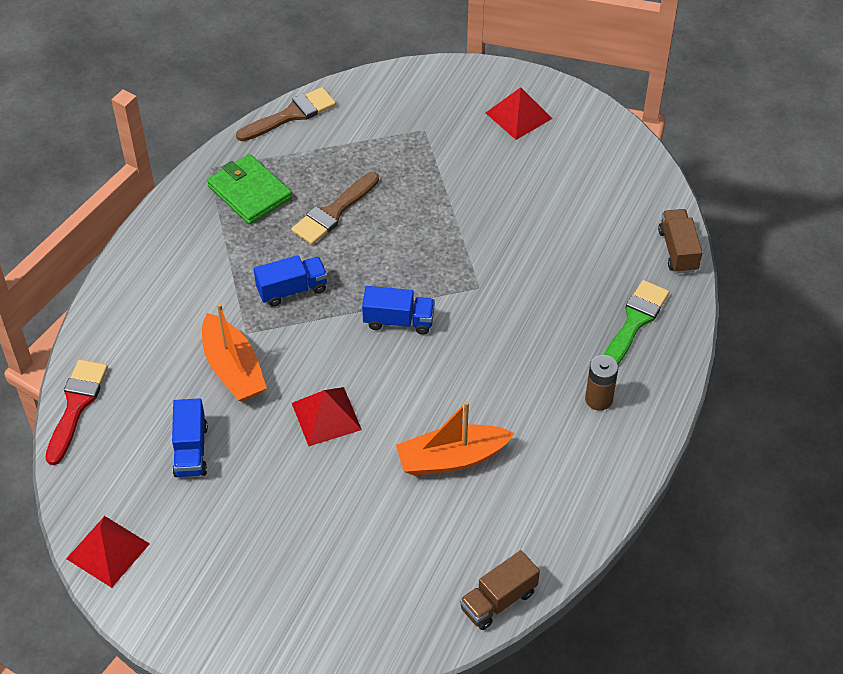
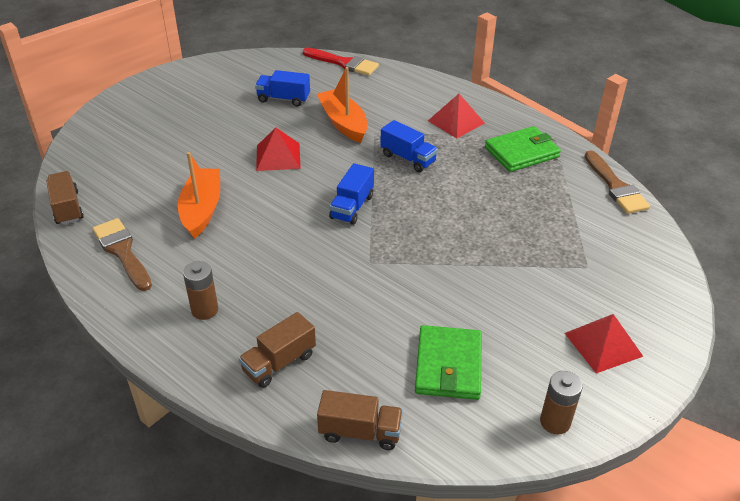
camera: 105 degrees right, 10 degrees down
(108, 551) = (228, 64): red pyramid -> red pyramid (456, 122)
(233, 369) = (343, 123): orange boat -> orange boat turned 75 degrees clockwise
(292, 290) = (408, 158): blue truck -> blue truck turned 45 degrees counterclockwise
(333, 212) = (487, 192): brown brush -> brown brush (122, 252)
(585, 208) = (448, 365): none -> green wallet
(612, 138) = (555, 422): none -> brown battery
(634, 322) = (279, 362): green brush -> brown truck

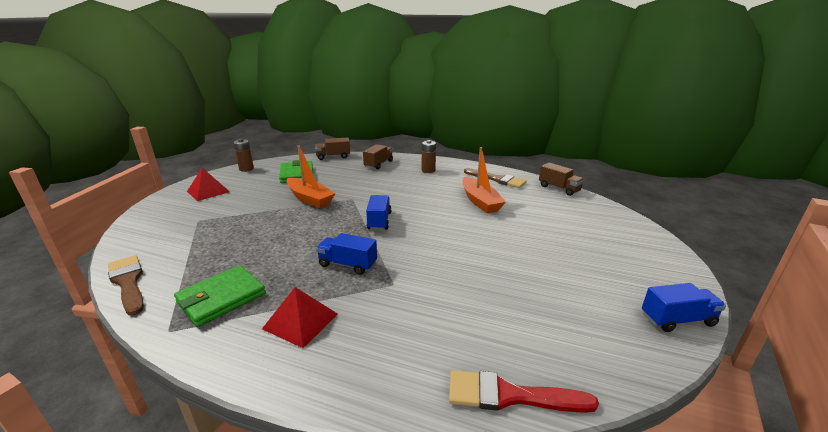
camera: 160 degrees right, 15 degrees down
(278, 156) = (465, 241): red pyramid -> none
(283, 99) = (524, 301): blue truck -> blue truck (677, 320)
(343, 123) = (433, 287): orange boat -> orange boat (310, 199)

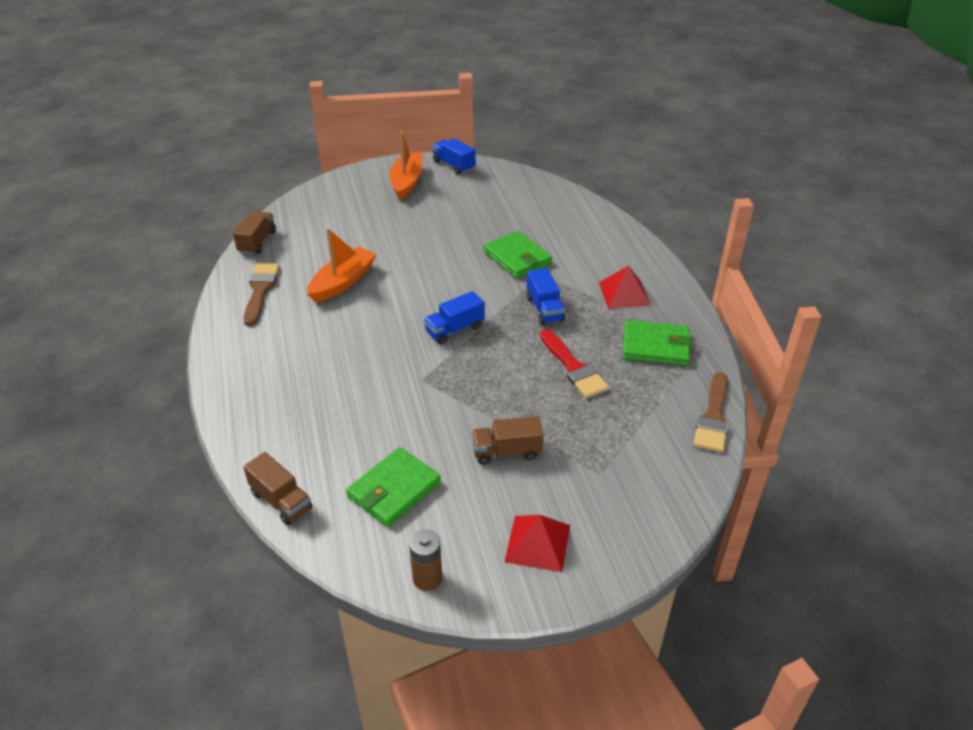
camera: 125 degrees left, 15 degrees up
(310, 199) = (457, 415): orange boat -> orange boat (407, 182)
(378, 164) = (279, 422): brown truck -> brown truck (507, 452)
(428, 170) = (270, 359): brown battery -> none
(433, 282) = (517, 258): none -> green wallet
(510, 395) = (579, 202): red brush -> red brush (573, 367)

